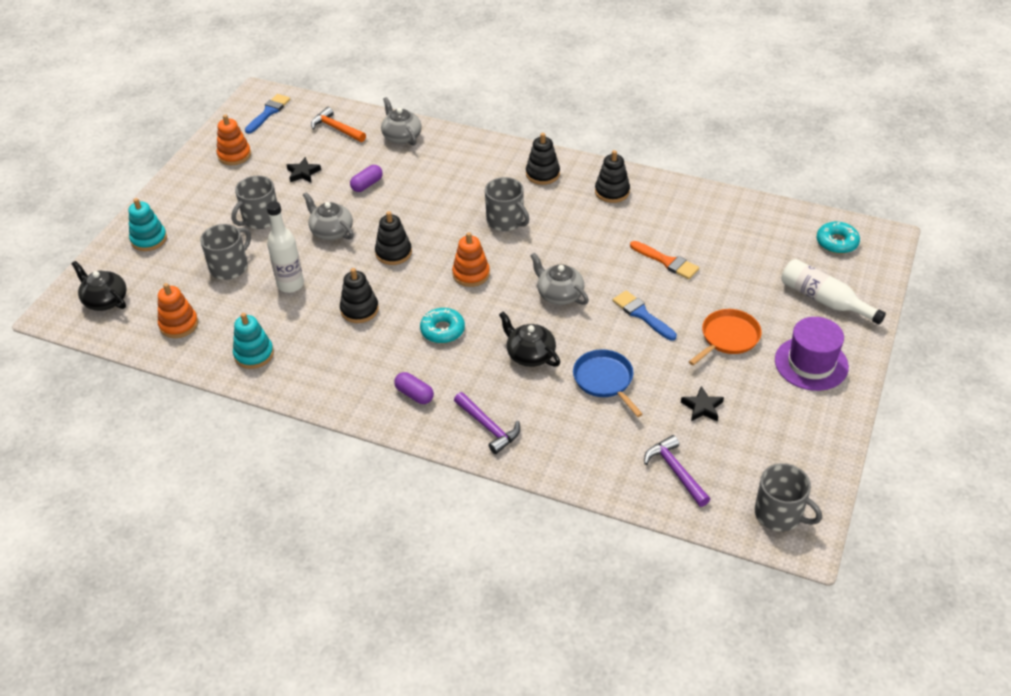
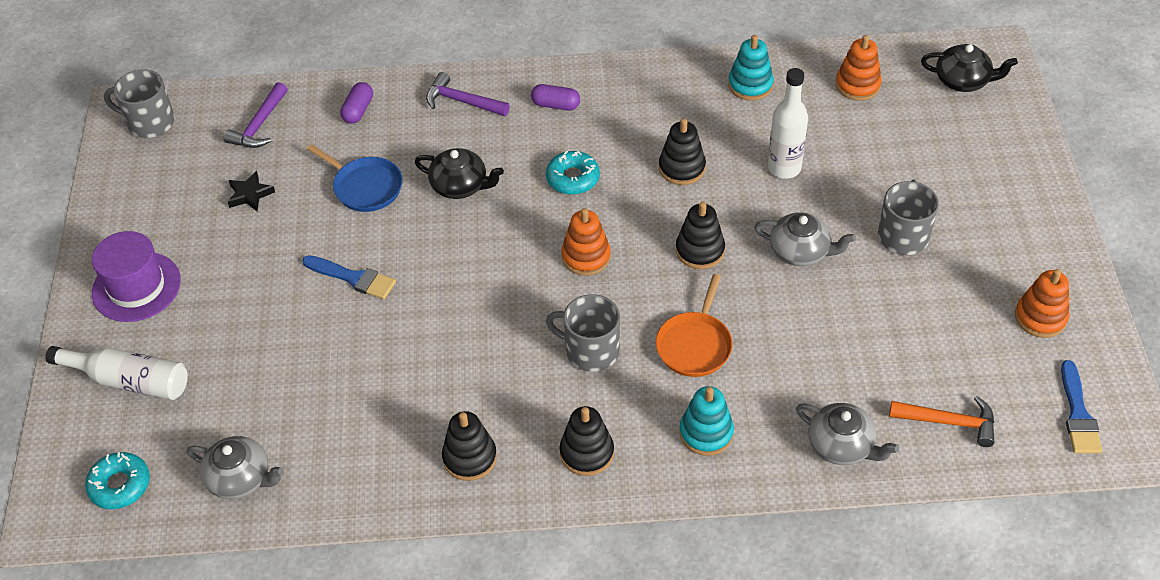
camera: 155 degrees right, 5 degrees up
(149, 239) = (1002, 161): turquoise stacking toy -> turquoise stacking toy (706, 433)
(229, 267) = (873, 163): grey mug -> none
(303, 173) = (919, 324): black star -> none
(367, 185) = (817, 338): purple capsule -> purple capsule (358, 110)
(559, 294) = (464, 269): grey teapot -> grey teapot (240, 478)
(667, 261) = (348, 365): orange brush -> none
(675, 471) = (259, 125): purple hammer -> purple hammer turned 75 degrees clockwise
(728, 338) = (241, 285): orange pan -> orange pan (695, 345)

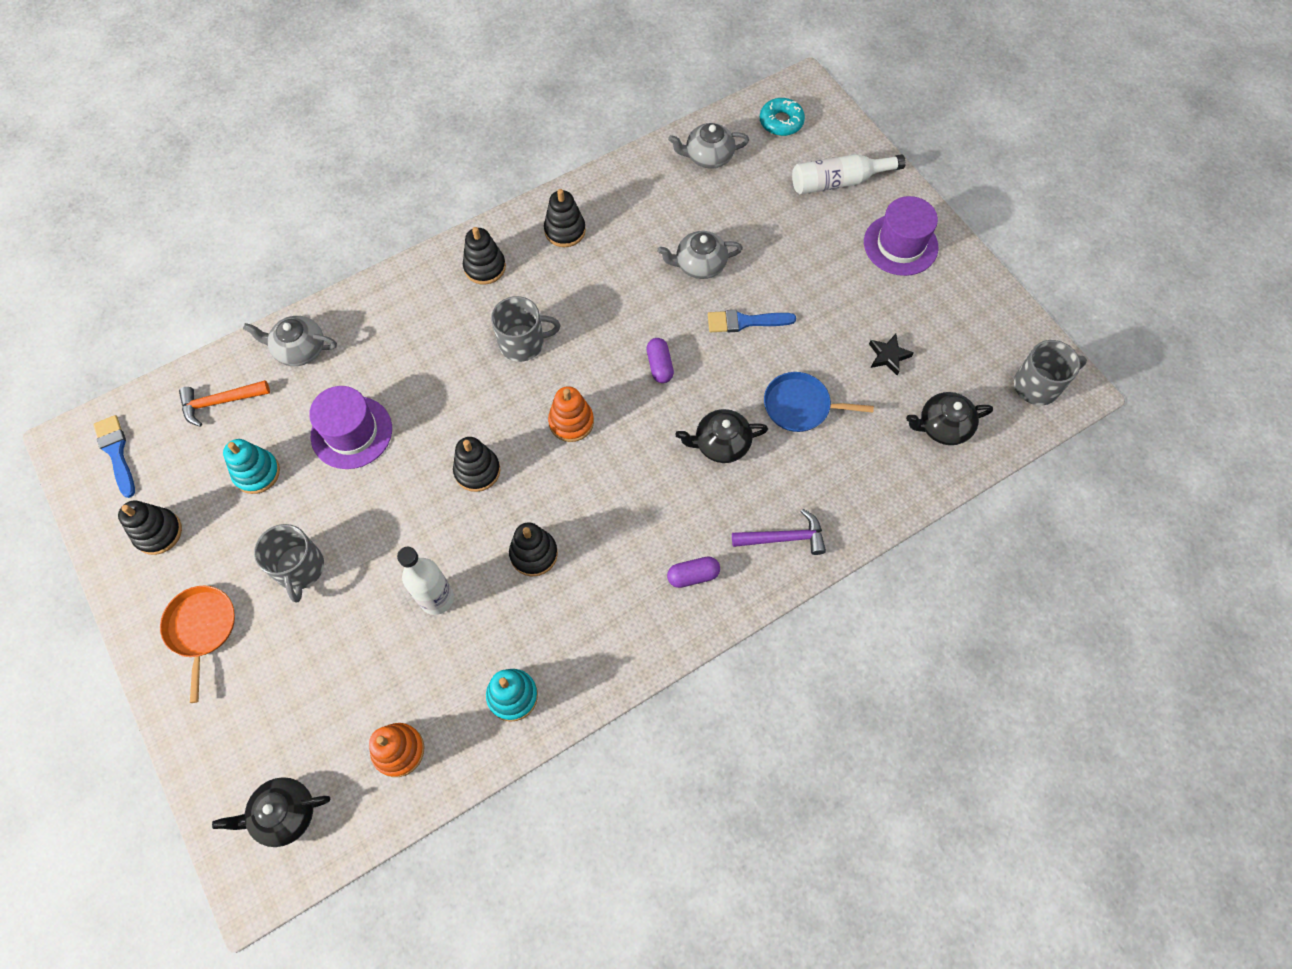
camera: 150 degrees right, 15 degrees up
(259, 125) = (943, 426): purple hammer -> black teapot
(358, 110) = (870, 482): purple capsule -> purple capsule (660, 365)
(573, 178) = (627, 496): turquoise donut -> none
(695, 345) = (443, 382): orange pan -> orange pan (201, 628)
(706, 433) = (405, 316): turquoise stacking toy -> turquoise stacking toy (257, 473)
(800, 251) = (388, 509): grey teapot -> grey teapot (699, 264)
(812, 334) = (351, 432): none -> purple hat
(1040, 317) = (158, 532): orange stacking toy -> black stacking toy

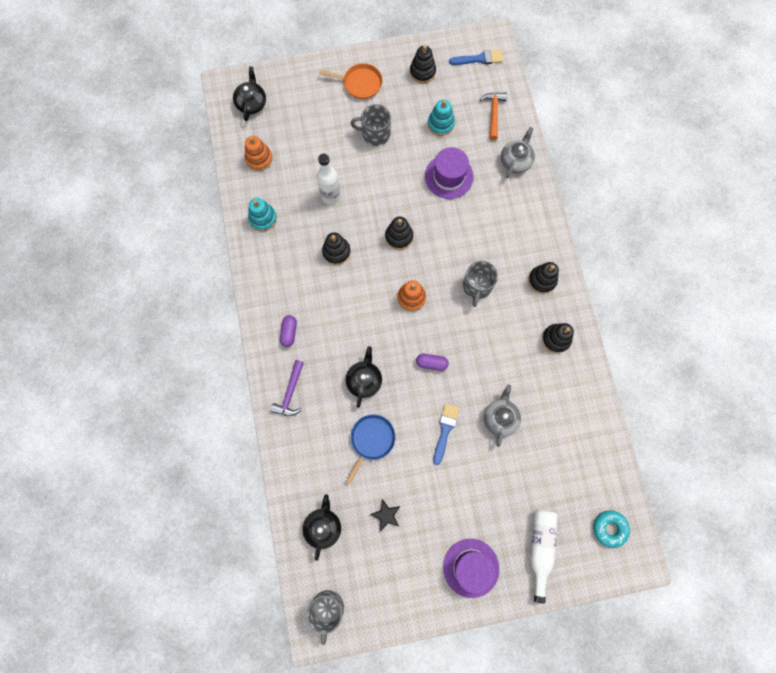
camera: 110 degrees right, 10 degrees up
(708, 156) = (592, 460): grey teapot -> none

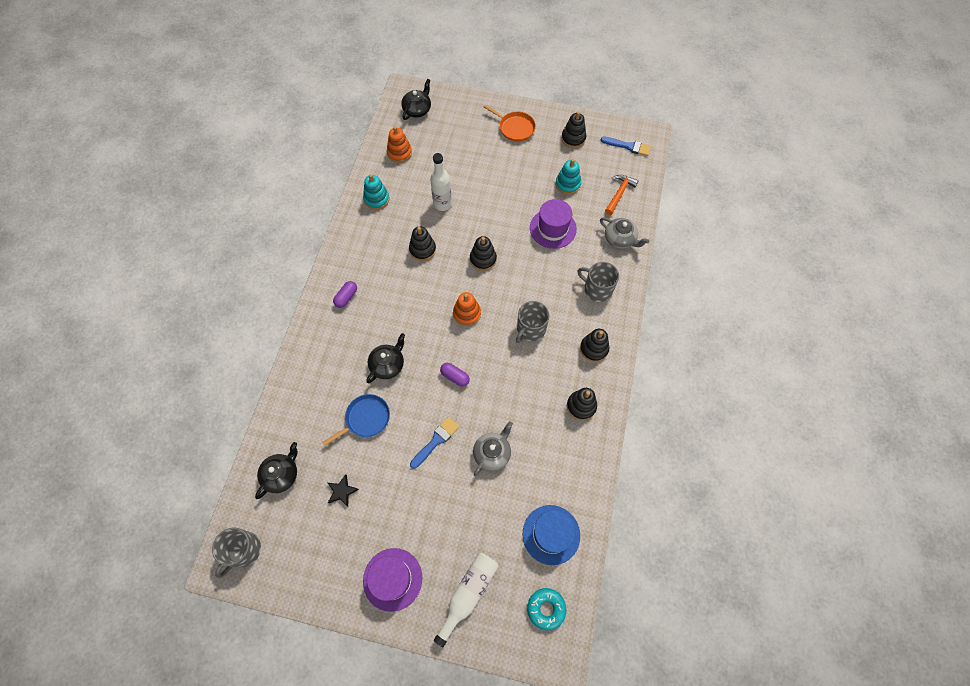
camera: 25 degrees right, 10 degrees down
(290, 392) = (319, 347): purple hammer -> none
(375, 134) = (506, 171): grey mug -> grey mug (597, 289)
(516, 161) = (620, 239): grey teapot -> grey teapot turned 75 degrees clockwise
(584, 464) = (551, 534): none -> blue hat

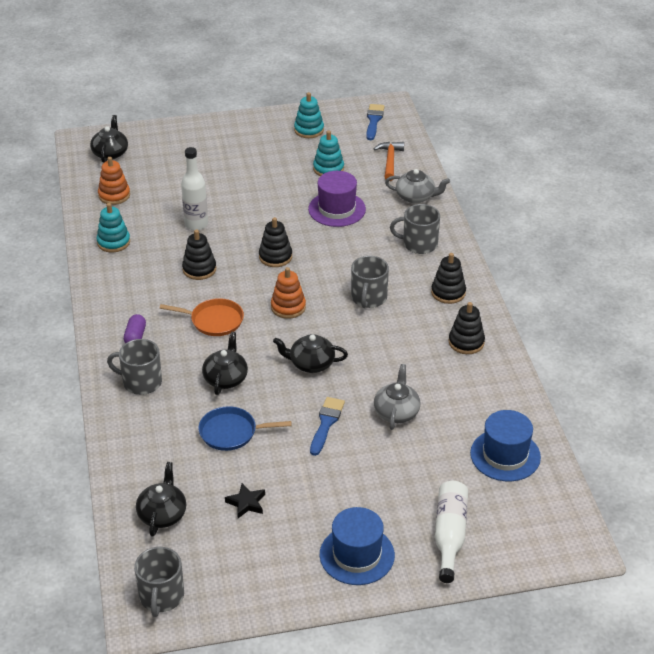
camera: 25 degrees left, 25 degrees down
(329, 342) = (141, 382): none -> grey mug
(365, 419) = (231, 432): blue pan -> blue pan turned 120 degrees counterclockwise
(392, 579) = (357, 555): purple hat -> blue hat
(455, 377) = (311, 363): purple capsule -> black teapot
(515, 128) = (237, 138): orange pan -> orange pan (214, 321)
(546, 608) = (540, 516): turquoise donut -> none
(573, 138) = (309, 130): black stacking toy -> turquoise stacking toy
(628, 146) = (374, 120): blue brush -> blue brush turned 75 degrees counterclockwise

